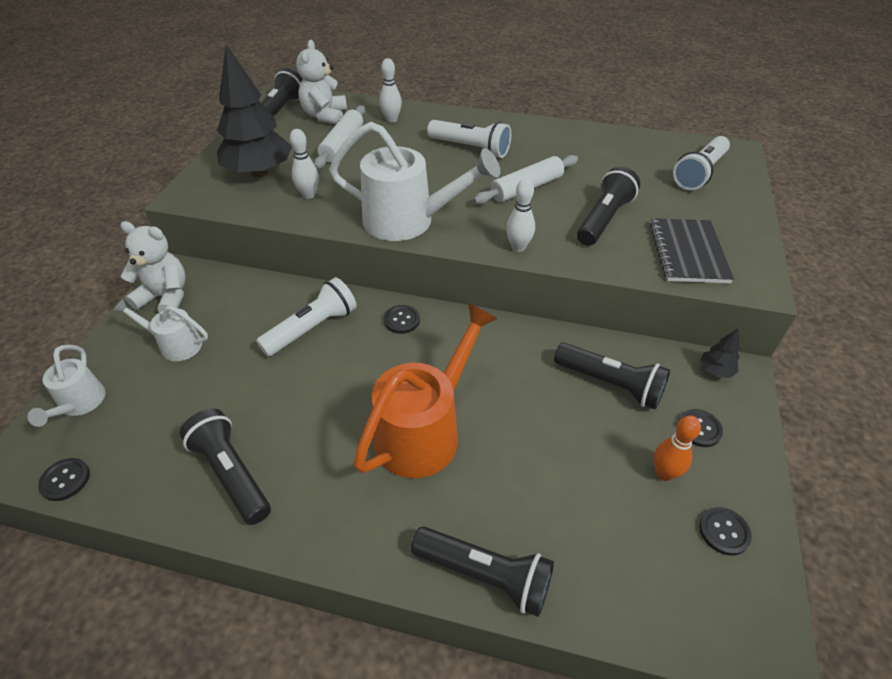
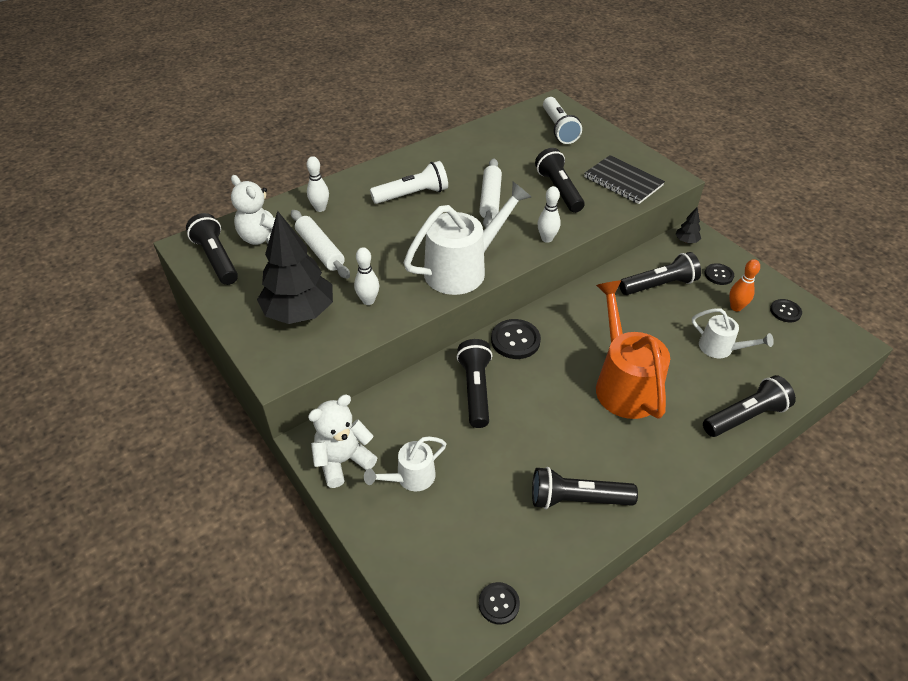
camera: 50 degrees left, 0 degrees up
(79, 404) = (421, 567): white watering can -> white watering can (721, 348)
(312, 328) = (475, 390): white flashlight -> black flashlight
(402, 320) = (515, 340): black button -> black button, size x1.60

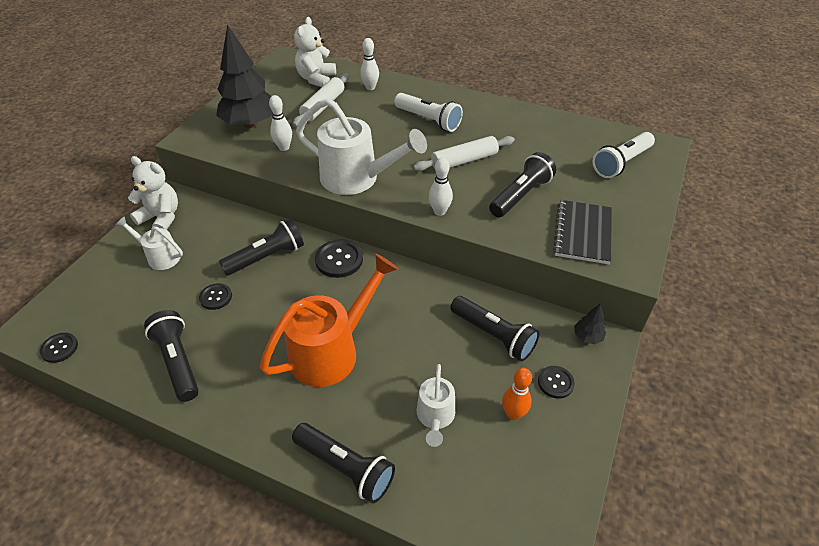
camera: 60 degrees right, 0 degrees up
(216, 259) = (280, 72): black flashlight -> none
(785, 311) = (546, 467): black button -> black button (216, 297)

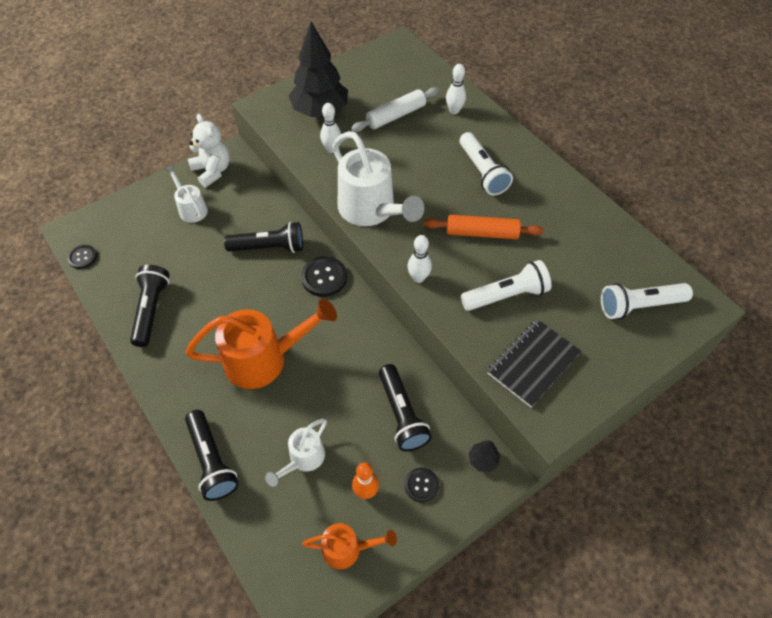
camera: 30 degrees right, 10 degrees up
(216, 297) = (209, 266): black button -> none
(316, 79) = (411, 81): white teddy bear -> none
(464, 160) = (482, 233): white rolling pin -> orange rolling pin
(521, 195) = (506, 295): black flashlight -> white flashlight
(536, 472) = (347, 549): none -> orange watering can

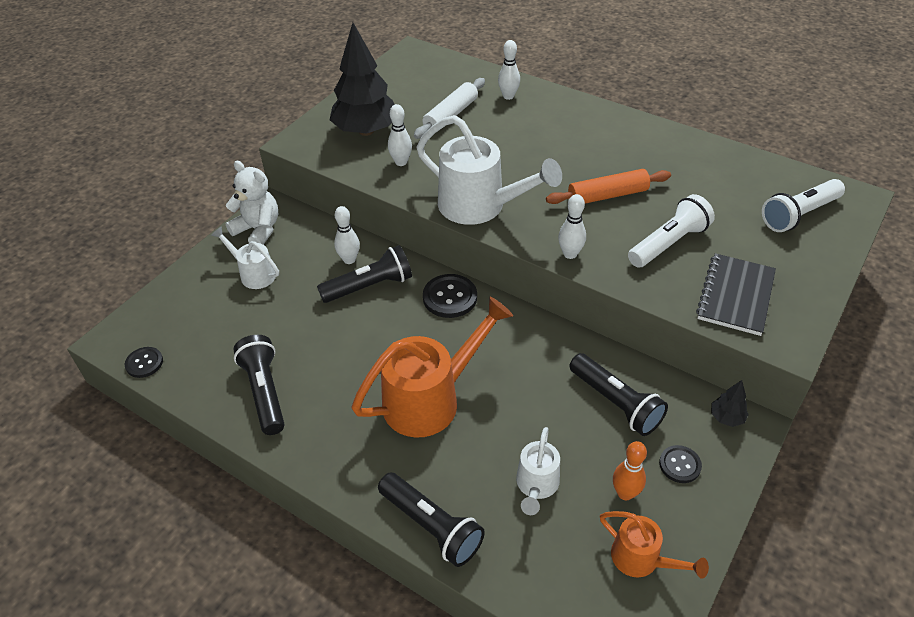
camera: 20 degrees left, 10 degrees down
(266, 219) = (349, 260): none -> white bowling pin
(347, 549) = (642, 560): orange watering can -> orange watering can turned 60 degrees clockwise
(482, 172) = (572, 142): white flashlight -> none

